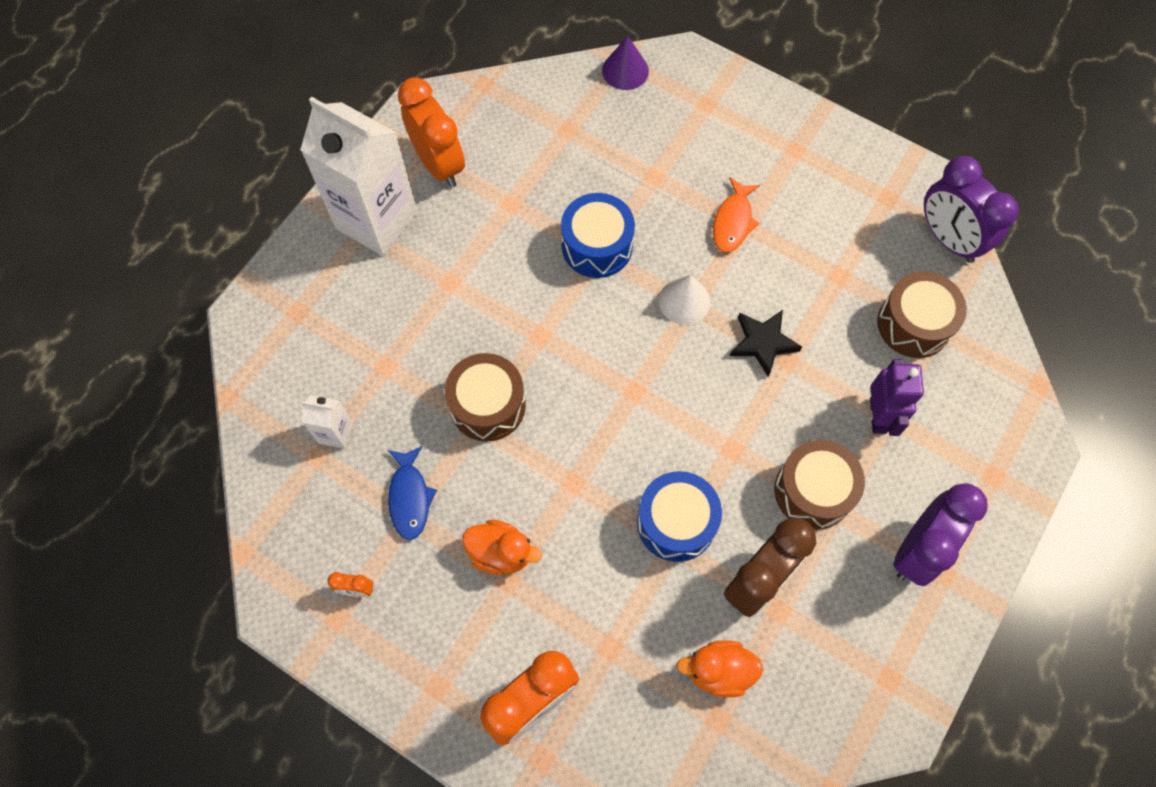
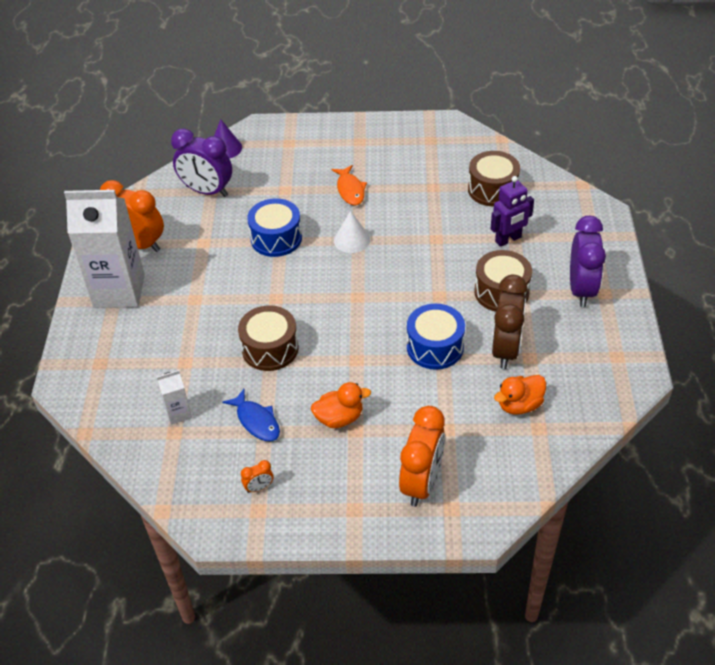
camera: 30 degrees left, 20 degrees down
(763, 343) = (415, 238): black star -> none
(878, 416) = (508, 239): purple robot -> purple robot turned 90 degrees clockwise
(948, 239) = (479, 143): purple clock -> purple clock (207, 191)

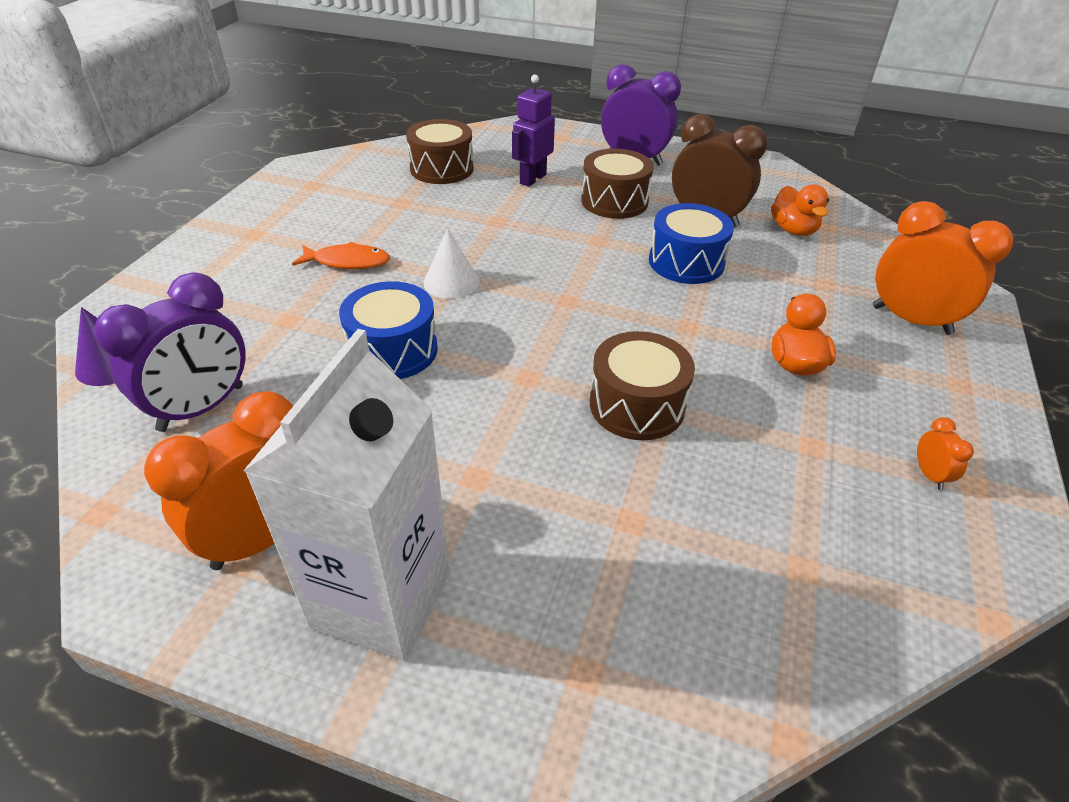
camera: 75 degrees left, 5 degrees down
(178, 413) = (757, 553): white carton -> none
(256, 421) = (789, 451): blue fish -> none
(508, 239) = (532, 179): purple robot -> purple robot turned 135 degrees counterclockwise

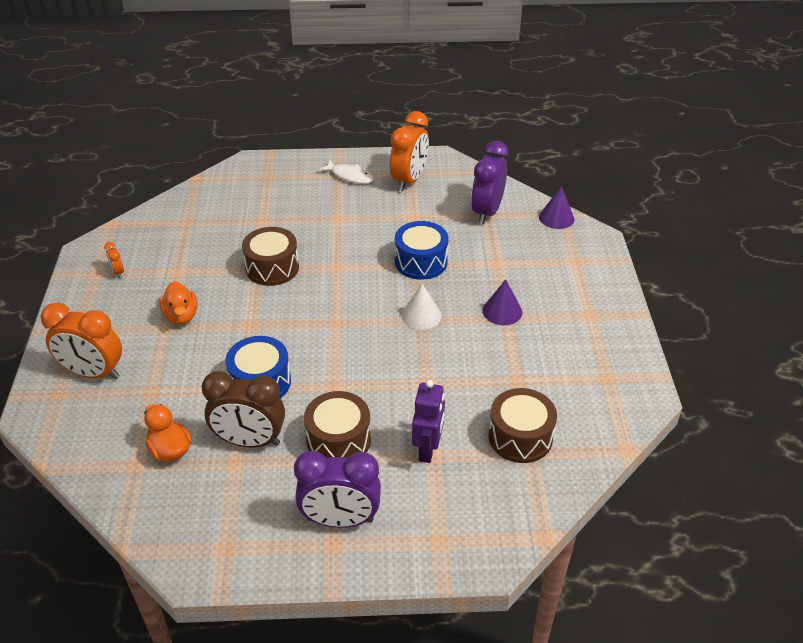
camera: 160 degrees right, 0 degrees up
(347, 262) = (502, 311): orange fish -> purple cone
(381, 599) = (350, 176): white carton -> white fish

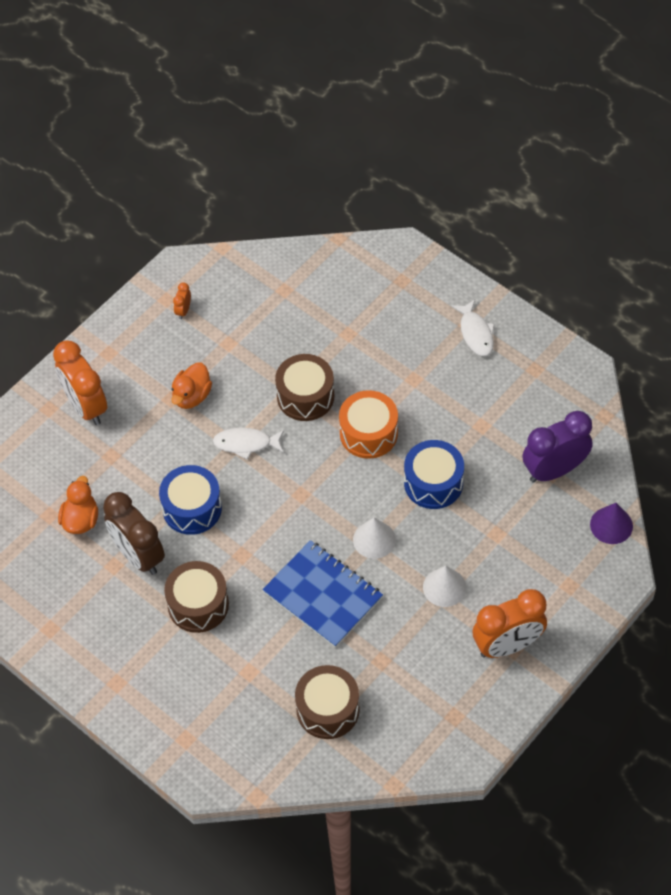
camera: 45 degrees right, 15 degrees up
(258, 318) = (246, 443): none -> white fish
(340, 520) = (138, 669): purple clock -> none
(343, 262) = (368, 433): none -> orange drum
(409, 180) = (525, 378): orange clock -> orange clock (507, 645)
(426, 370) = (323, 595): none -> blue notebook
(428, 450) = (251, 664): purple robot -> none
(502, 311) = (444, 587): purple cone -> white cone

